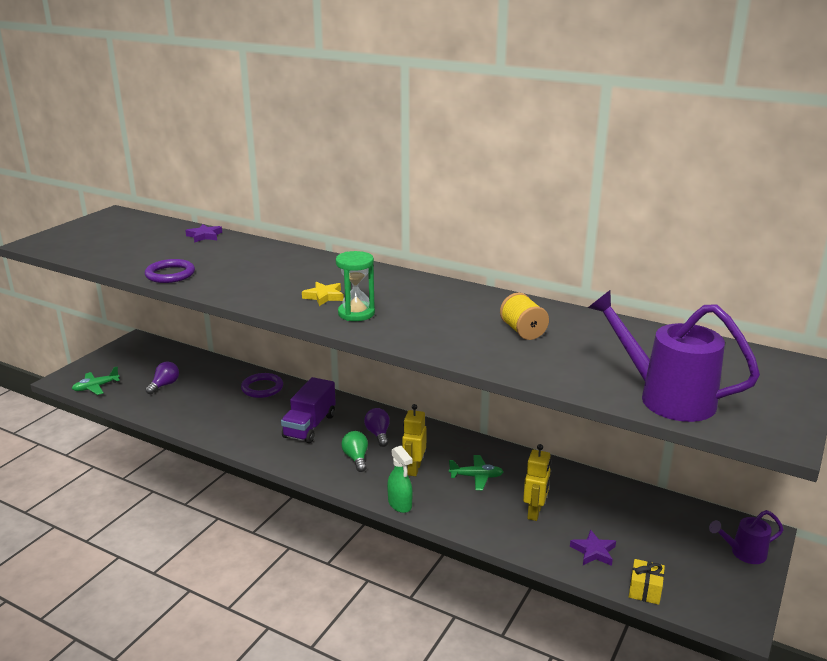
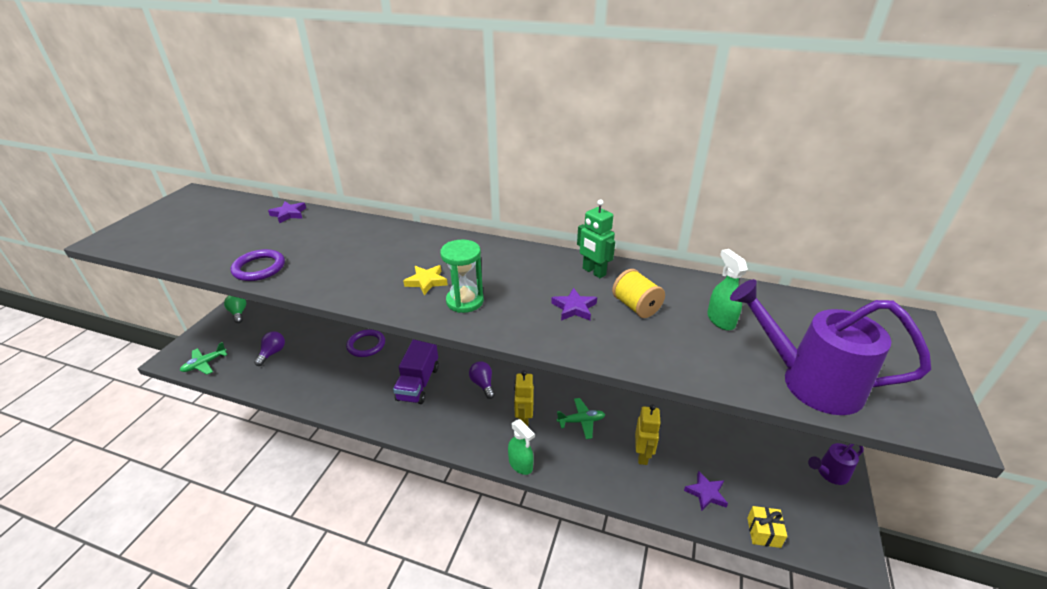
camera: 10 degrees left, 10 degrees up
(356, 458) = (469, 415): green light bulb -> green light bulb (238, 313)
(460, 327) = (574, 308): none -> purple star
(492, 303) = (593, 272): none -> green robot
(603, 348) = (720, 320): none -> green spray bottle

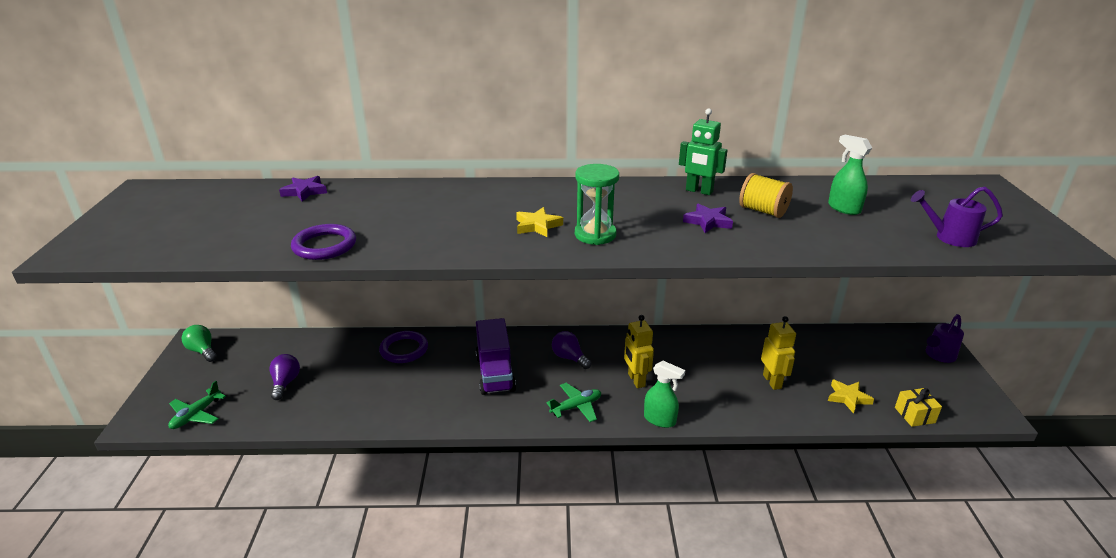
camera: 20 degrees left, 5 degrees down
(581, 421) = (695, 367): green plane -> green plane (576, 407)
(706, 493) = (848, 398): purple star -> yellow star
(809, 381) = (949, 237): purple watering can -> purple watering can, size x0.54

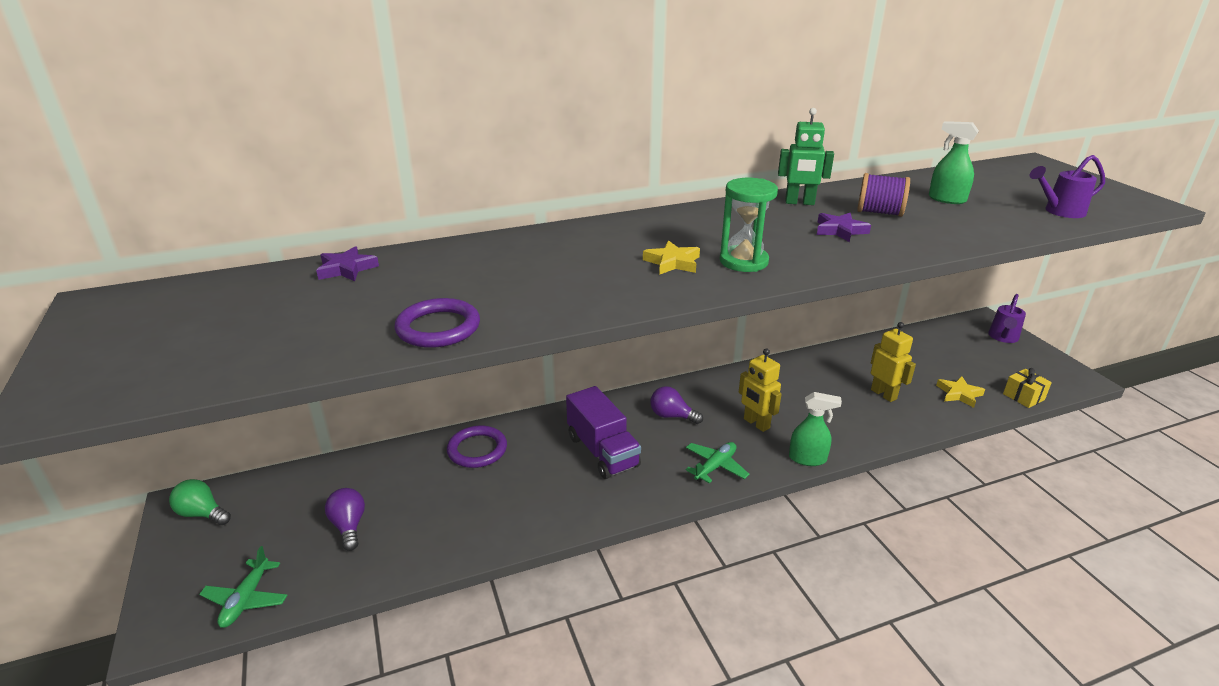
camera: 20 degrees left, 0 degrees up
(763, 211) = (879, 212): yellow spool -> purple spool

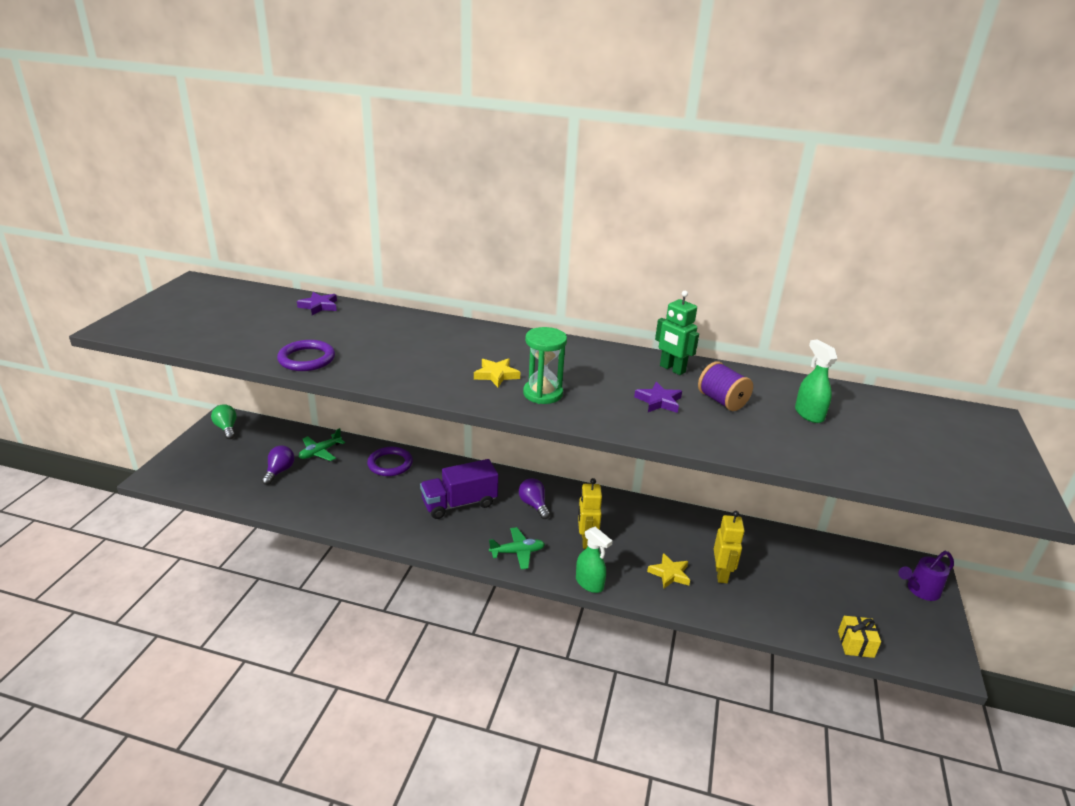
camera: 35 degrees right, 0 degrees up
(246, 599) = (199, 482): green plane -> green plane (320, 452)
(602, 451) = (459, 503): purple truck -> purple truck turned 60 degrees clockwise
(959, 394) = (793, 609): yellow star -> yellow star (669, 574)
(1059, 211) = (900, 466): purple watering can -> none

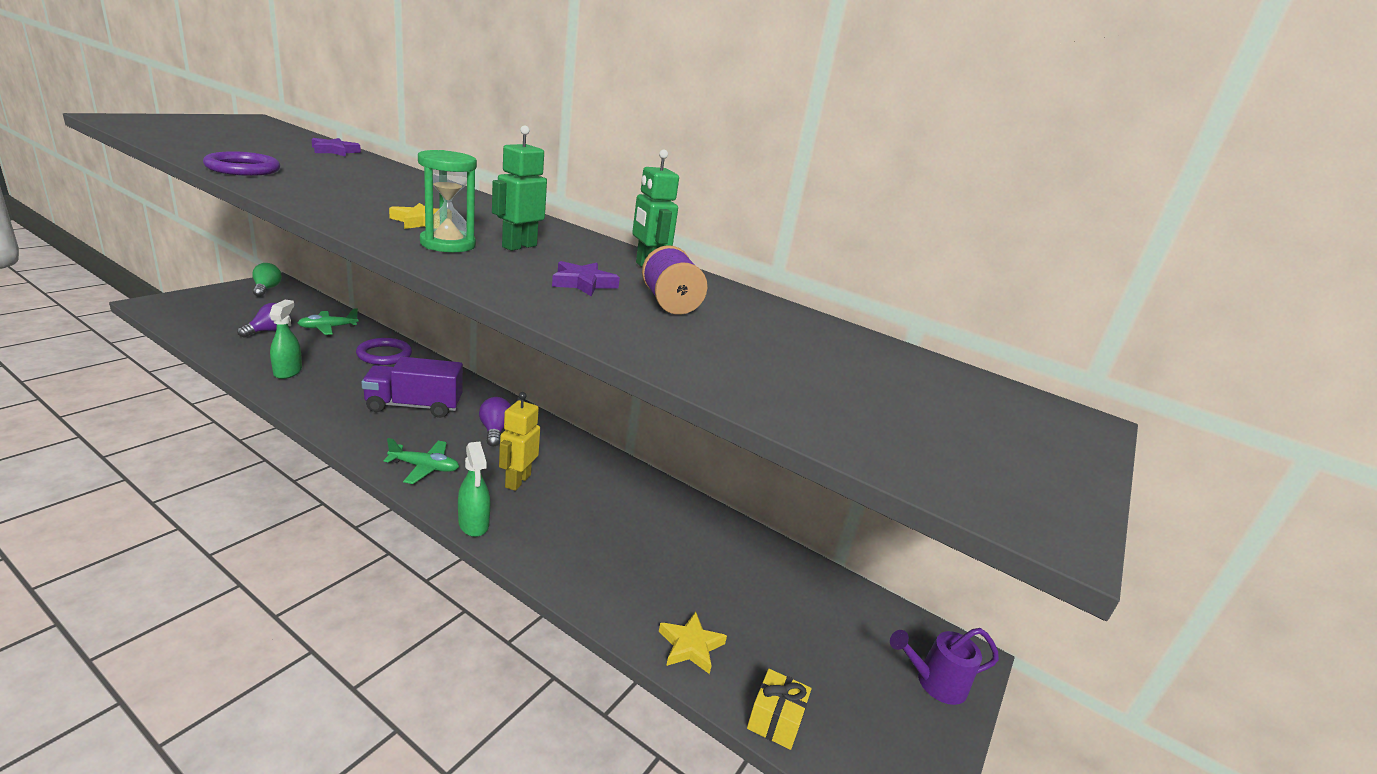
camera: 15 degrees right, 5 degrees down
(580, 377) = (519, 246): none -> green robot
(669, 574) = (585, 546): yellow star -> yellow star (690, 646)
(721, 574) = (654, 568): yellow robot -> none
(809, 414) = (779, 343): green spray bottle -> green spray bottle (288, 371)

